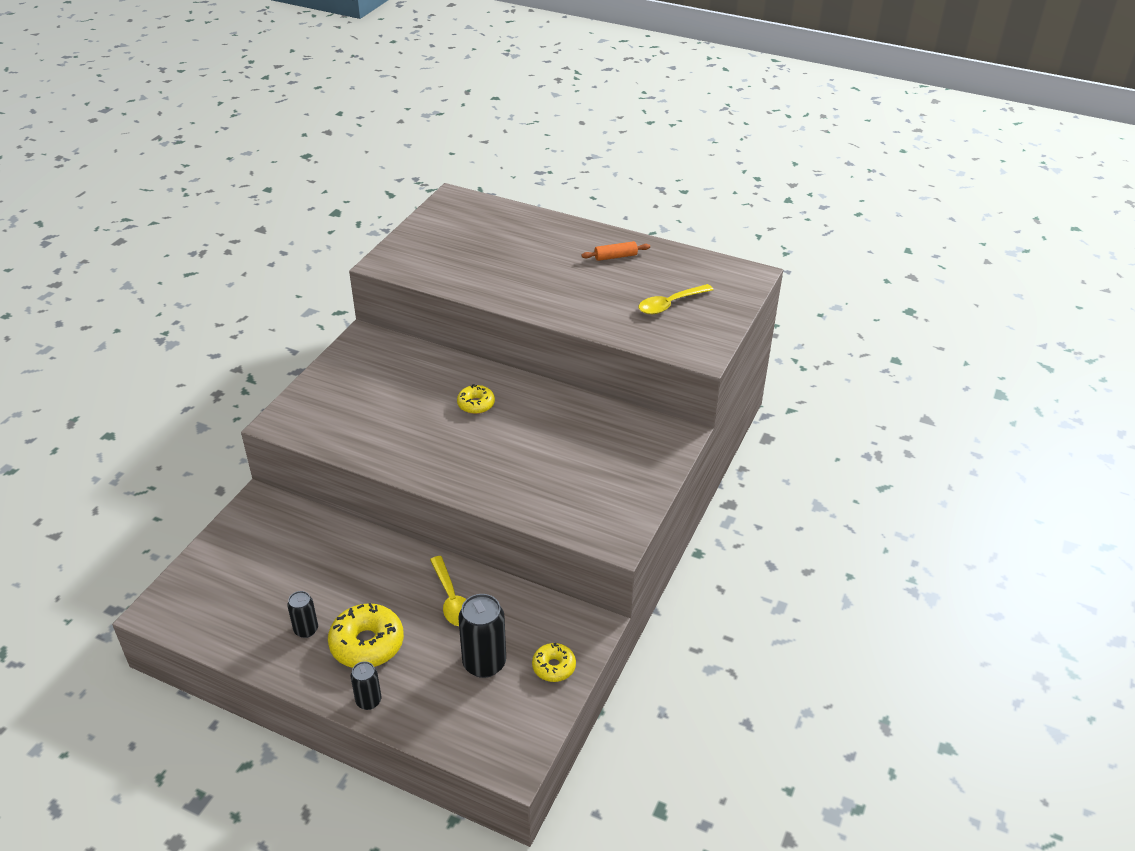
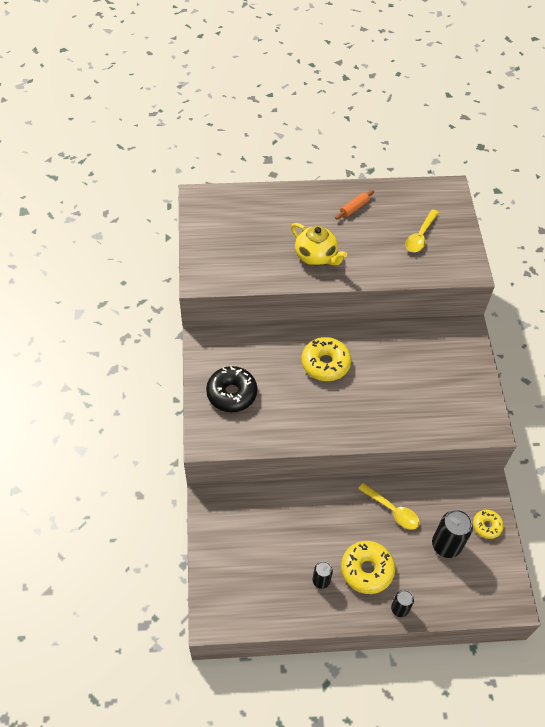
camera: 30 degrees left, 15 degrees up
(348, 392) = (232, 393): none -> black donut
(476, 404) = (325, 364): yellow donut -> yellow donut, size x1.72
(529, 283) = (316, 256): none -> yellow teapot

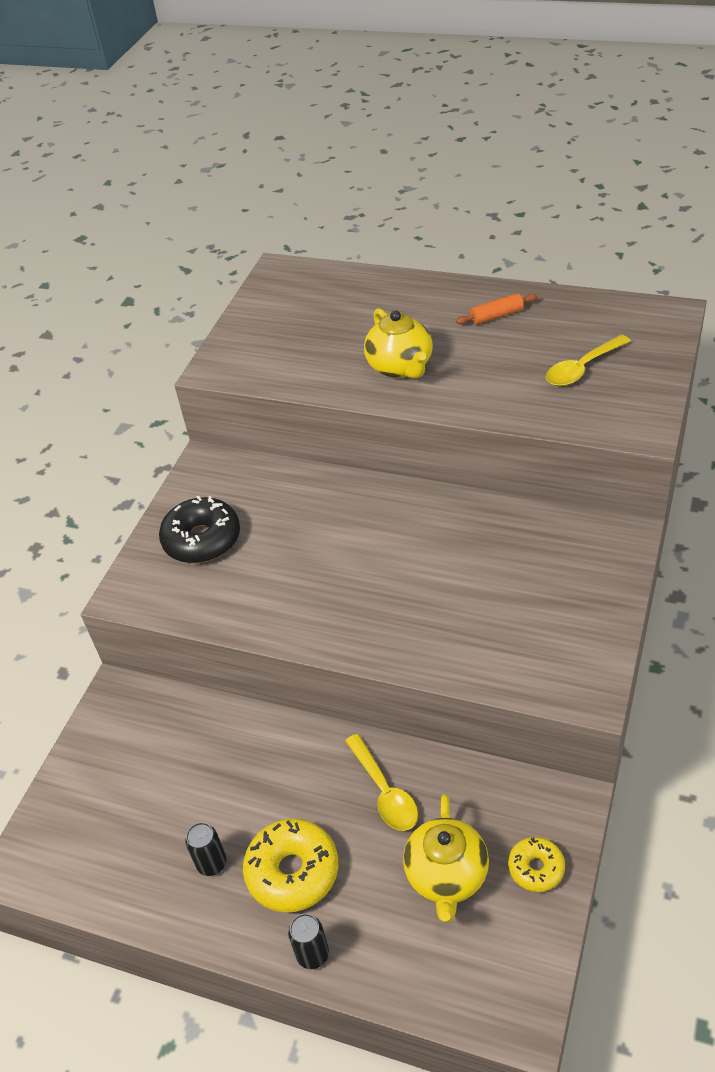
camera: 30 degrees right, 10 degrees down
(325, 364) = (363, 531): yellow donut -> none
(446, 545) = (447, 876): black can -> yellow teapot

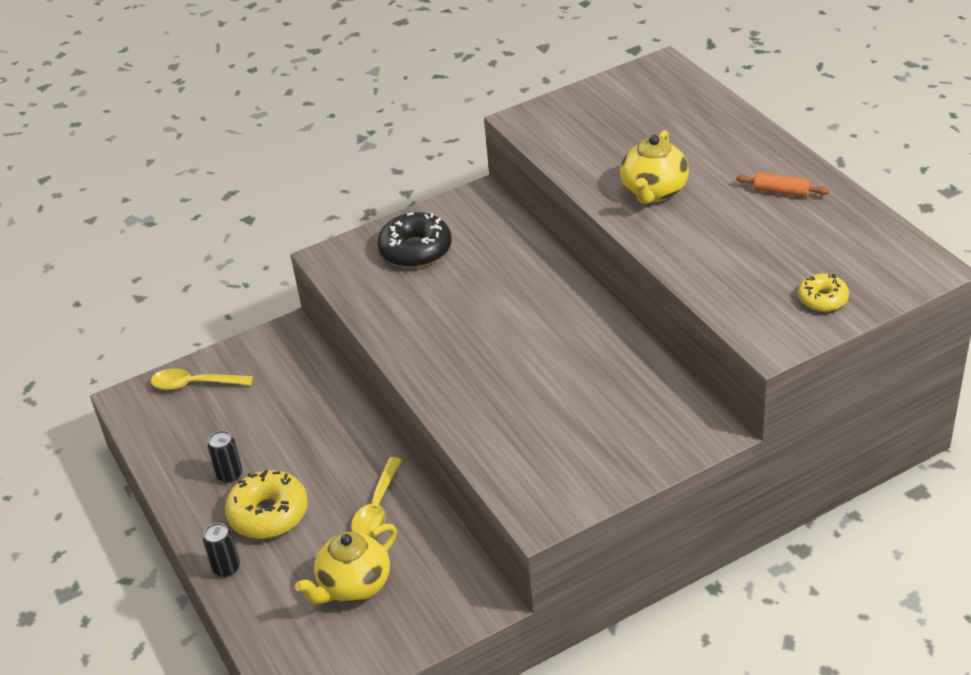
camera: 40 degrees right, 5 degrees down
(536, 868) = (414, 623): yellow donut -> yellow donut (822, 299)
(582, 368) = (791, 270): yellow spoon -> yellow spoon (195, 384)

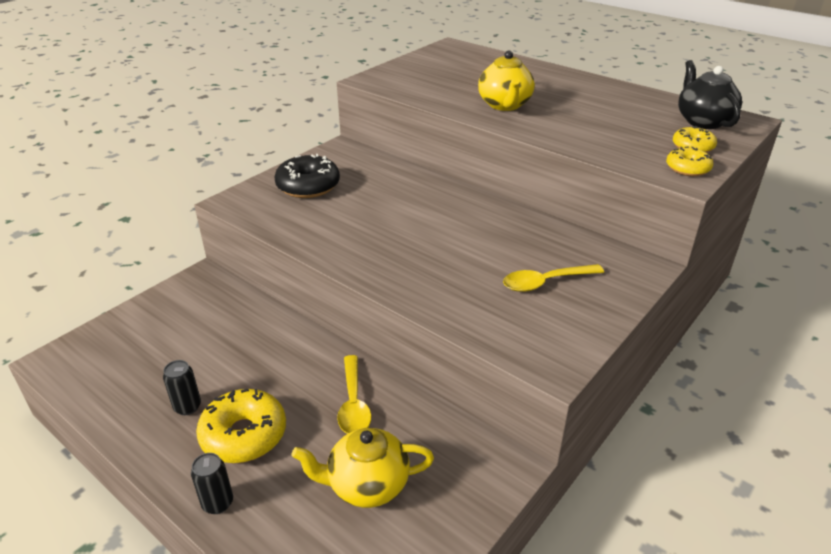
camera: 25 degrees left, 5 degrees down
(195, 384) = (123, 333): yellow spoon -> yellow spoon (545, 282)
(353, 585) = (366, 485): yellow teapot -> yellow teapot turned 60 degrees clockwise
(781, 192) = (598, 95): orange rolling pin -> none
(786, 330) = (687, 168): none -> yellow donut
(874, 260) = (703, 121): none -> black teapot

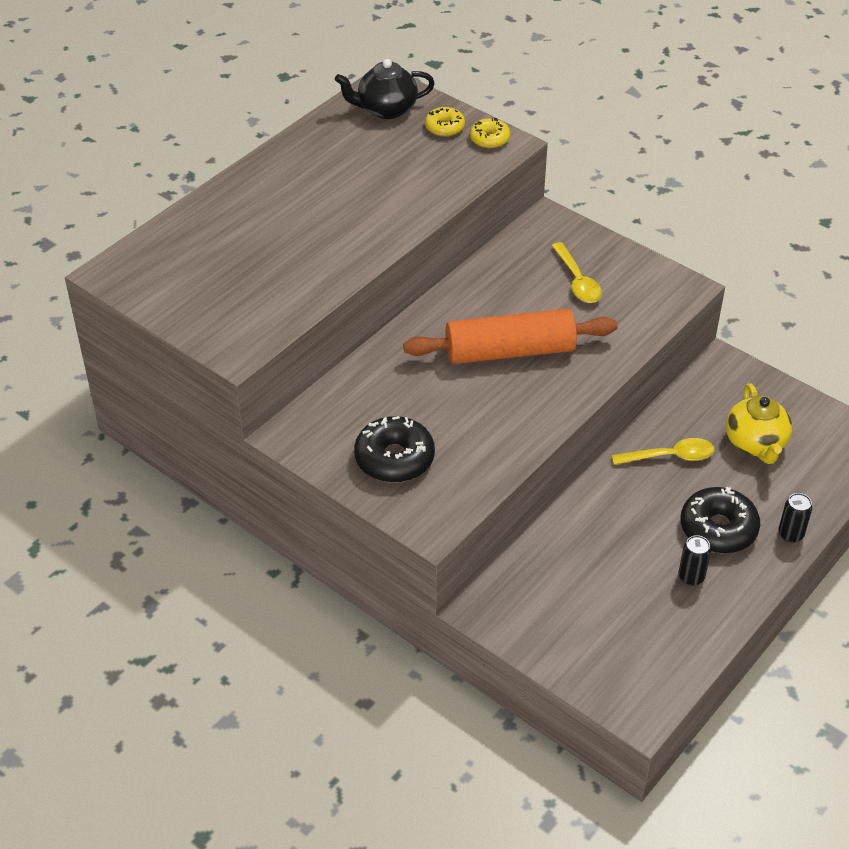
camera: 90 degrees left, 10 degrees up
(244, 435) = (718, 529): yellow donut -> black donut
(433, 239) = (510, 351): none -> orange rolling pin
(505, 105) = (335, 238): yellow teapot -> none

